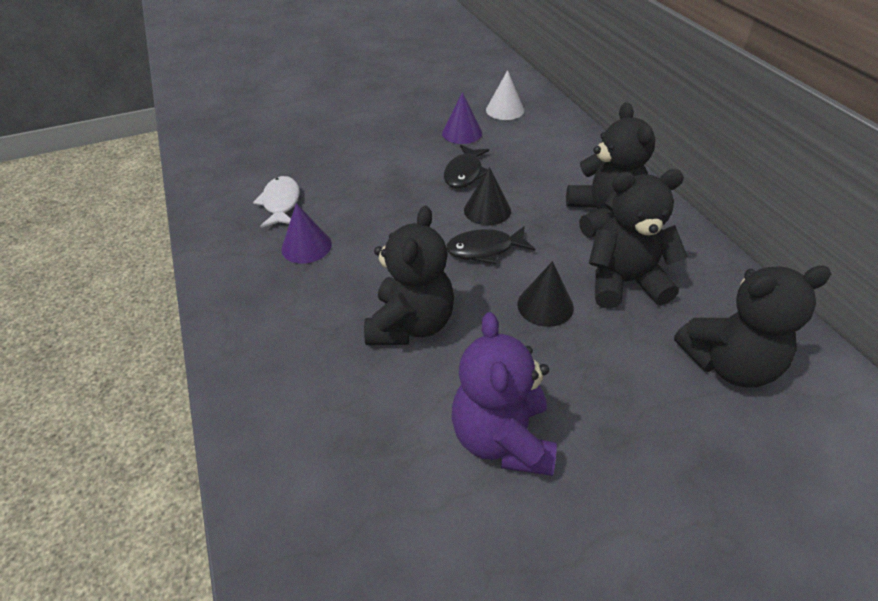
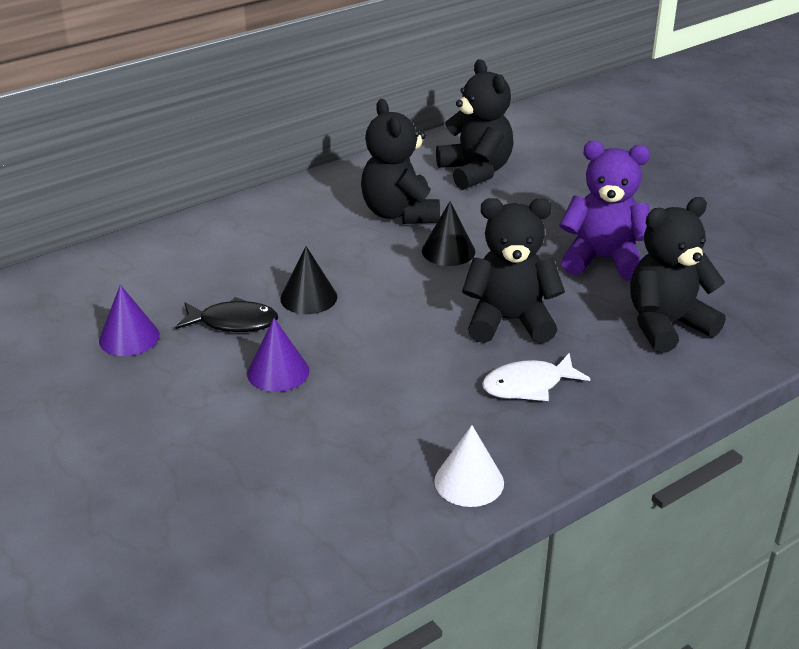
camera: 105 degrees left, 10 degrees down
(281, 203) = (337, 471): white fish -> white fish (528, 385)
(306, 246) = (420, 422): purple cone -> purple cone (278, 372)
(485, 249) = (380, 291): black fish -> none
(502, 439) = (603, 260): purple teddy bear -> purple teddy bear turned 150 degrees counterclockwise
(505, 110) = (61, 308): white cone -> white cone (469, 481)
(603, 215) = (299, 226): black teddy bear -> black teddy bear (666, 325)

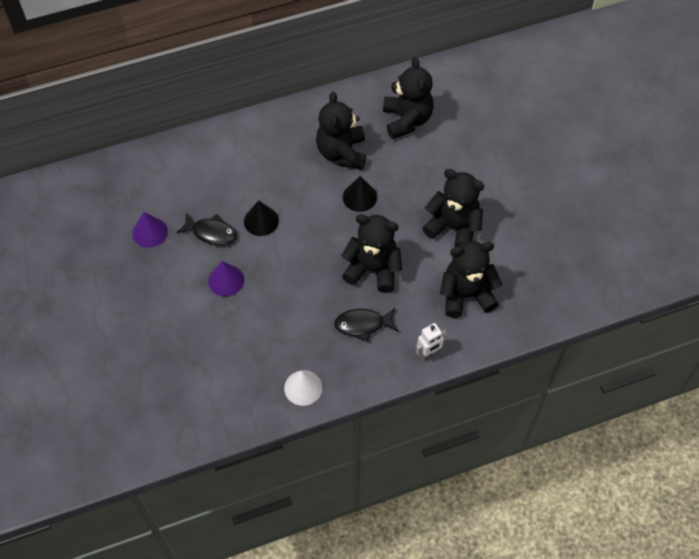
camera: 15 degrees right, 25 degrees up
(528, 385) = (363, 325): white fish -> black fish
(603, 260) = (453, 227): purple teddy bear -> black teddy bear
(652, 400) = (428, 353): none -> white robot

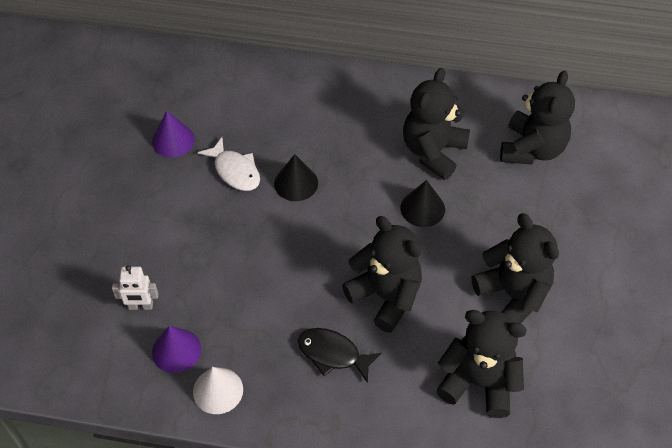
camera: 30 degrees right, 5 degrees down
(211, 233) = (235, 171): black fish -> white fish
(226, 280) = (216, 228): purple cone -> purple cone (176, 350)
(428, 353) = (389, 428): white robot -> white robot (141, 306)

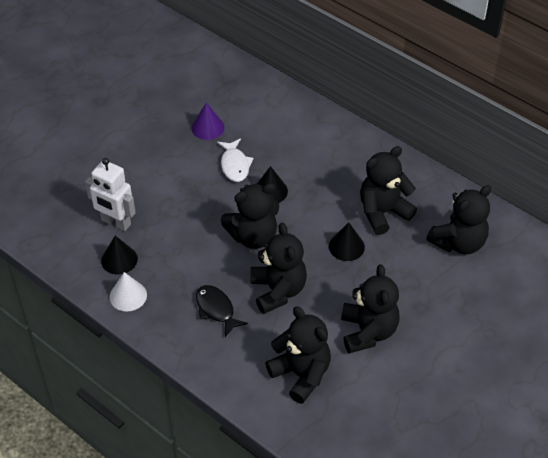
camera: 30 degrees right, 5 degrees down
(141, 306) = (116, 222): white robot -> white robot, size x1.67
(176, 350) = (119, 259): purple cone -> black cone
(314, 245) = (253, 236): none -> black teddy bear

